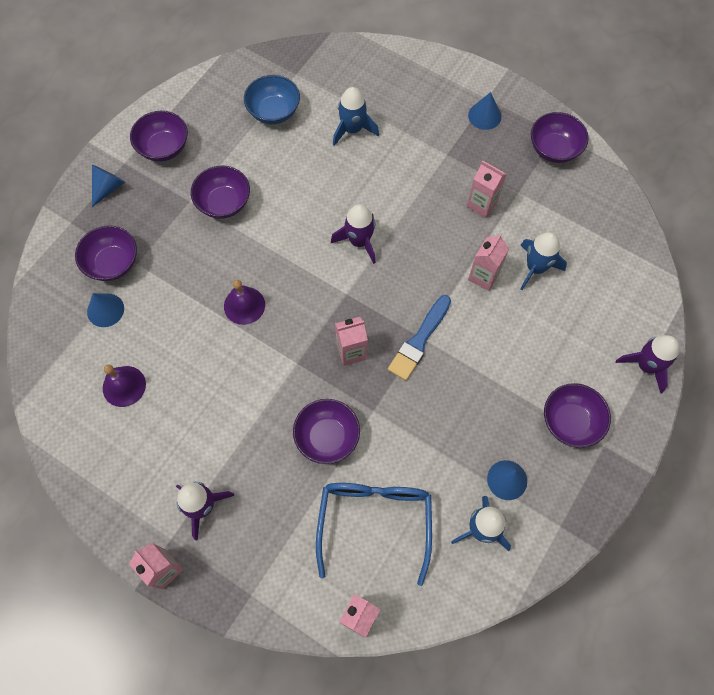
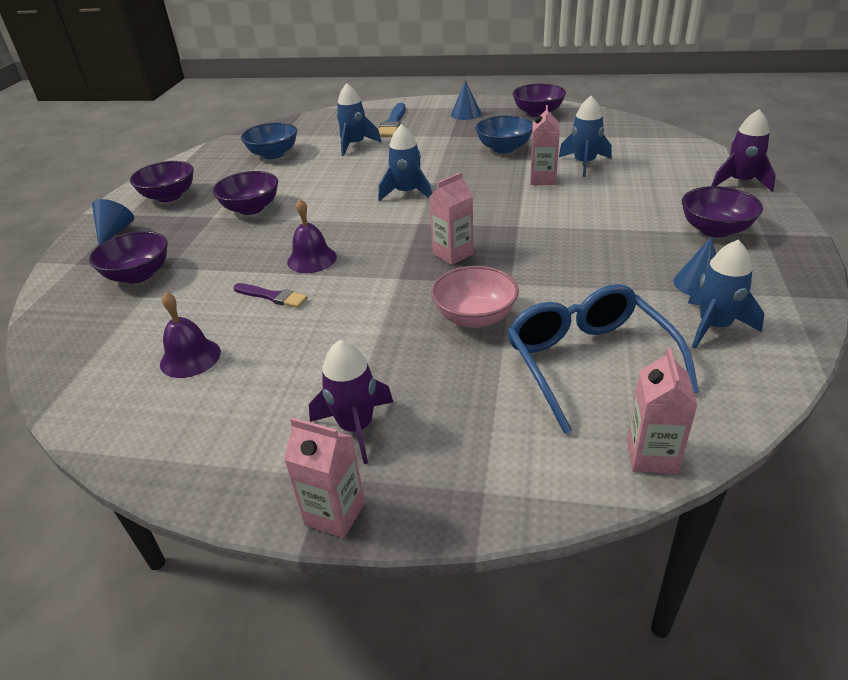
camera: 20 degrees left, 30 degrees down
(105, 310) = (141, 308): blue cone -> none
(199, 341) = (272, 296): none -> purple brush
(327, 437) = (475, 317): purple bowl -> pink bowl
(359, 241) = (407, 193): purple rocket -> blue rocket
(419, 341) = (517, 228): blue brush -> blue brush (392, 123)
(482, 204) = (504, 148): pink carton -> blue bowl

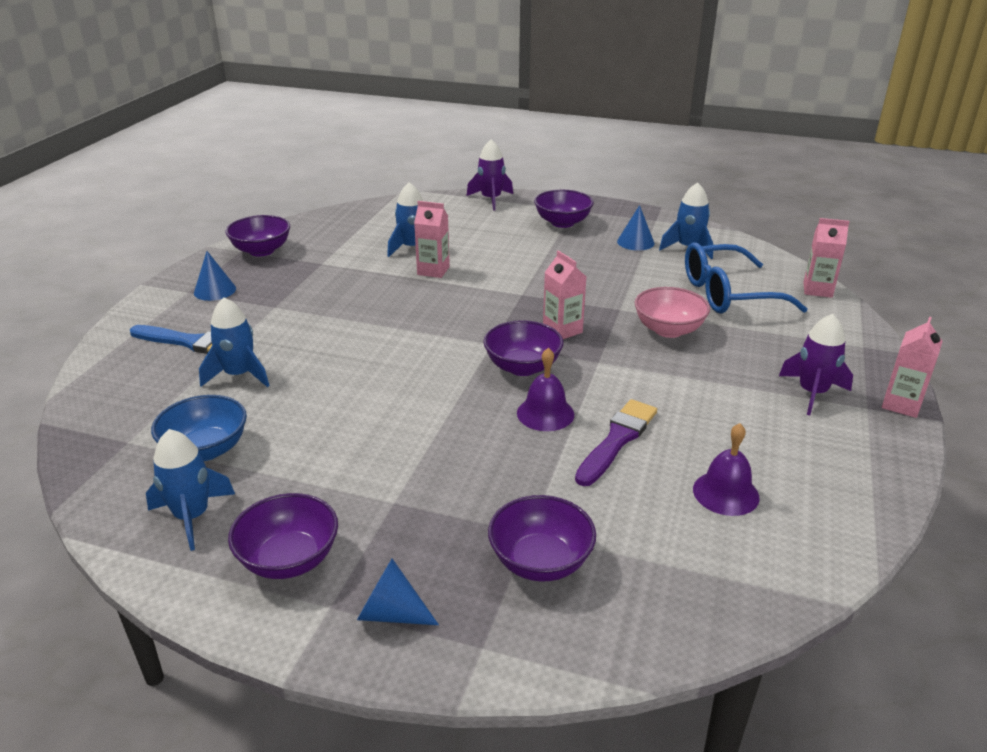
camera: 85 degrees left, 5 degrees down
(251, 208) = (388, 465): purple bowl -> purple bowl (522, 367)
(272, 296) = (617, 440): purple brush -> purple brush, size x1.53
(407, 193) = (416, 345): blue rocket -> blue rocket (192, 516)
(504, 148) = (342, 280): blue bowl -> none

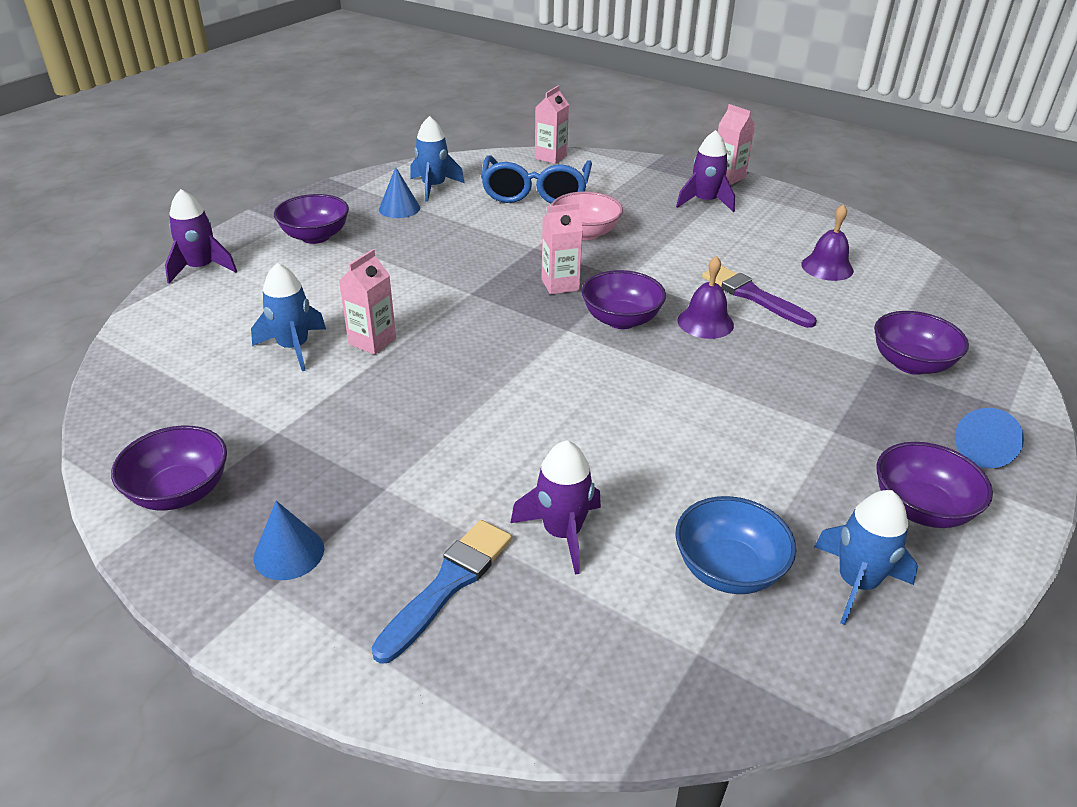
camera: 75 degrees left, 5 degrees up
(239, 375) = (562, 532): blue rocket -> purple rocket

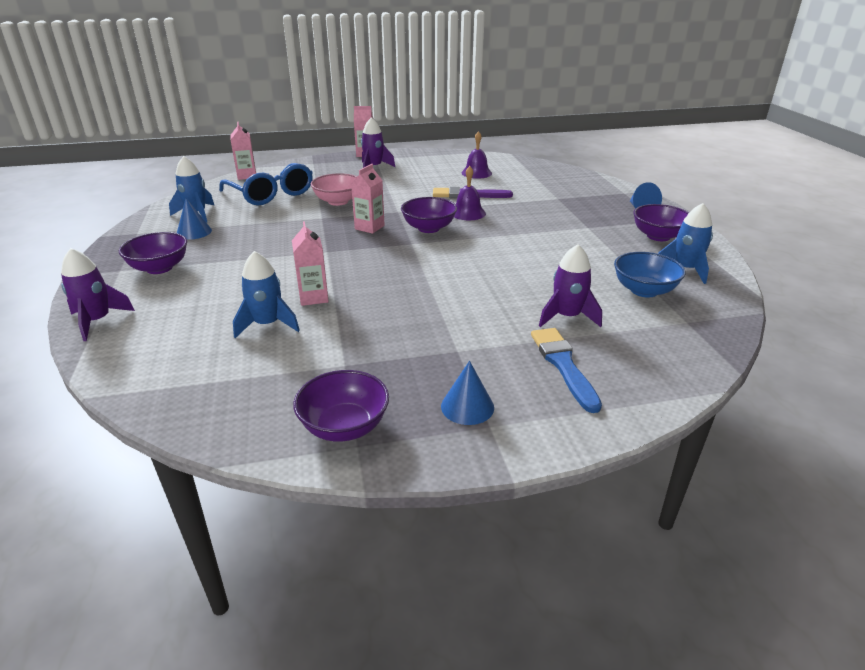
camera: 45 degrees left, 5 degrees down
(911, 364) = (569, 193): purple bowl -> none

